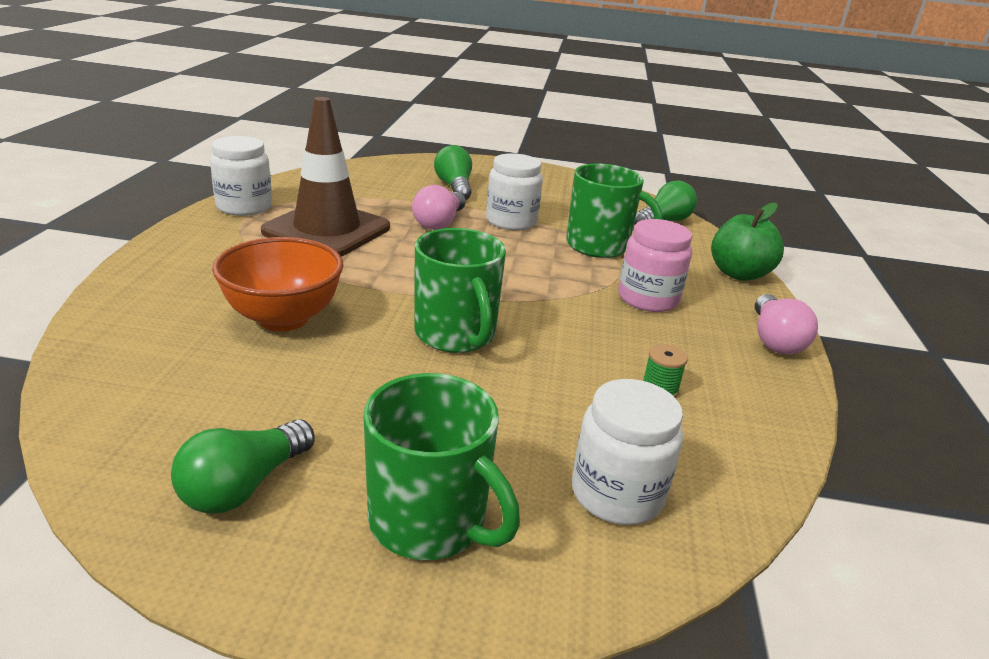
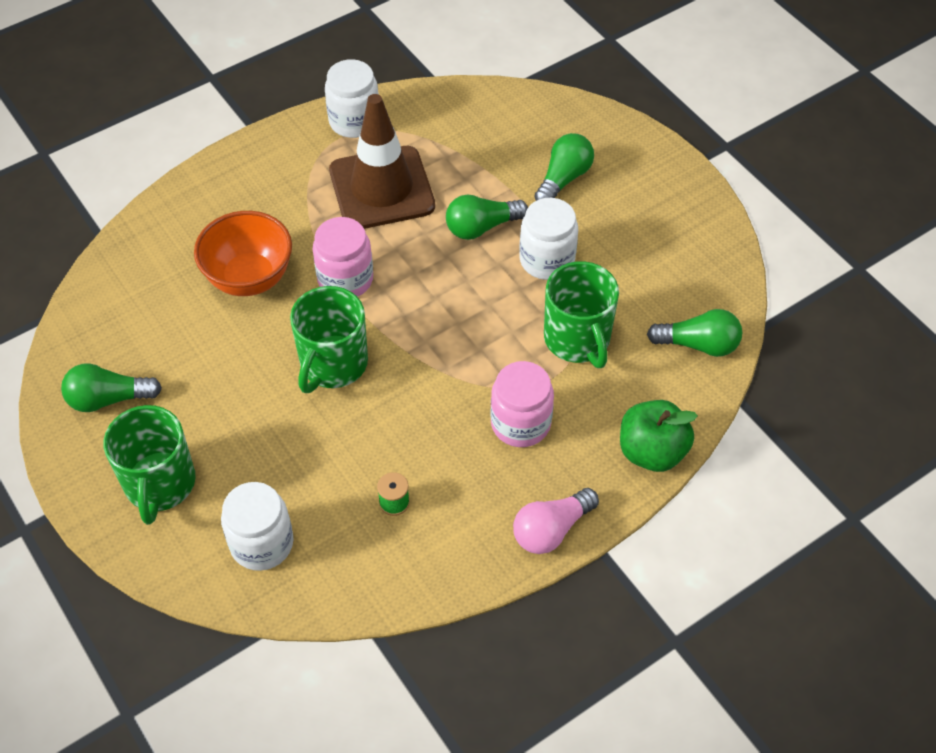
camera: 50 degrees right, 25 degrees up
(379, 284) = (345, 279): none -> pink jar
(439, 222) = (481, 227): pink light bulb -> green light bulb

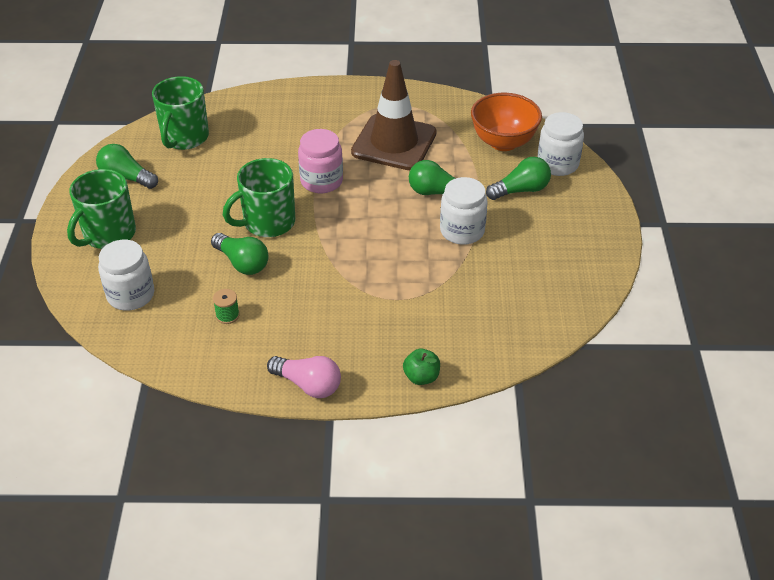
camera: 35 degrees right, 10 degrees down
(249, 278) = (266, 154): orange bowl -> orange bowl (503, 142)
(354, 121) = (413, 99): white jar -> white jar (557, 164)
(520, 423) = (350, 314): pink jar -> none
(551, 530) = (308, 385): pink light bulb -> pink light bulb turned 150 degrees counterclockwise
(577, 339) = (437, 286): green mug -> green mug (184, 137)
(652, 451) = (421, 377): green apple -> green apple, size x0.61
(698, 344) = (519, 331): green light bulb -> green light bulb (242, 263)

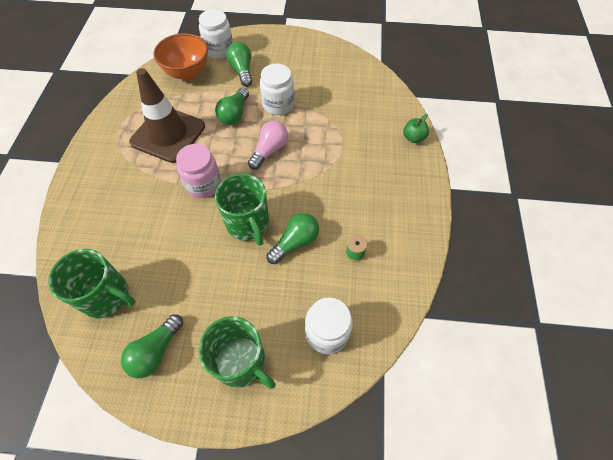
camera: 85 degrees left, 15 degrees up
(308, 385) = (424, 200): pink light bulb -> pink light bulb (269, 150)

